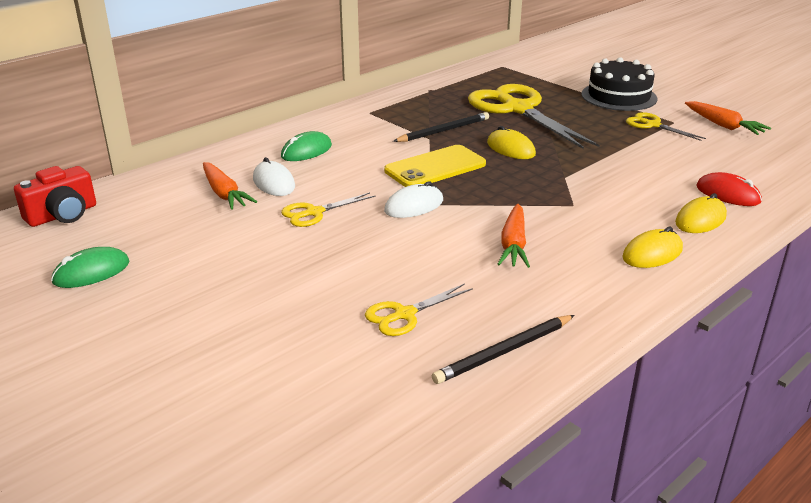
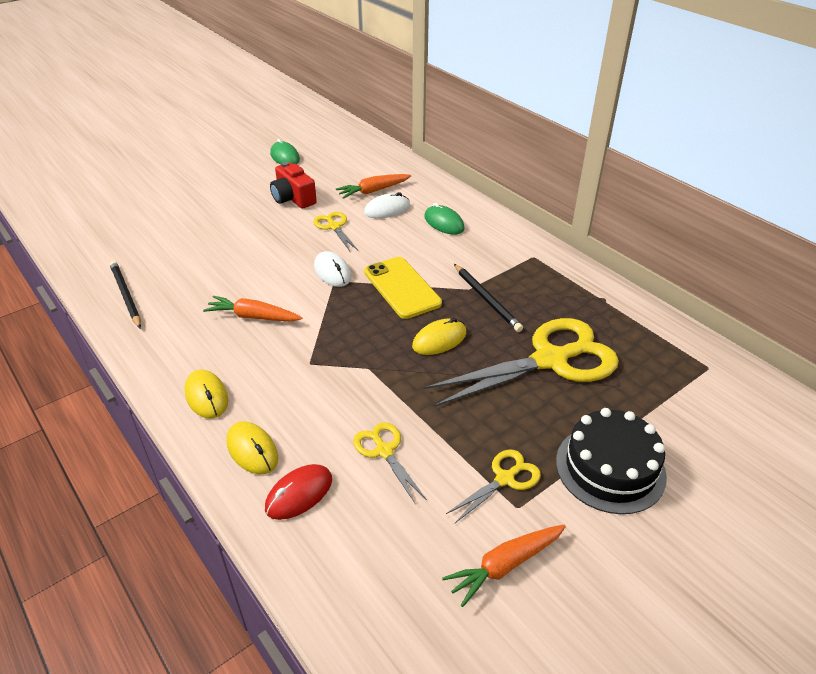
camera: 95 degrees right, 10 degrees up
(62, 215) = (357, 141): red camera -> red camera (293, 198)
(404, 315) = (187, 259): yellow scissors -> yellow scissors (384, 451)

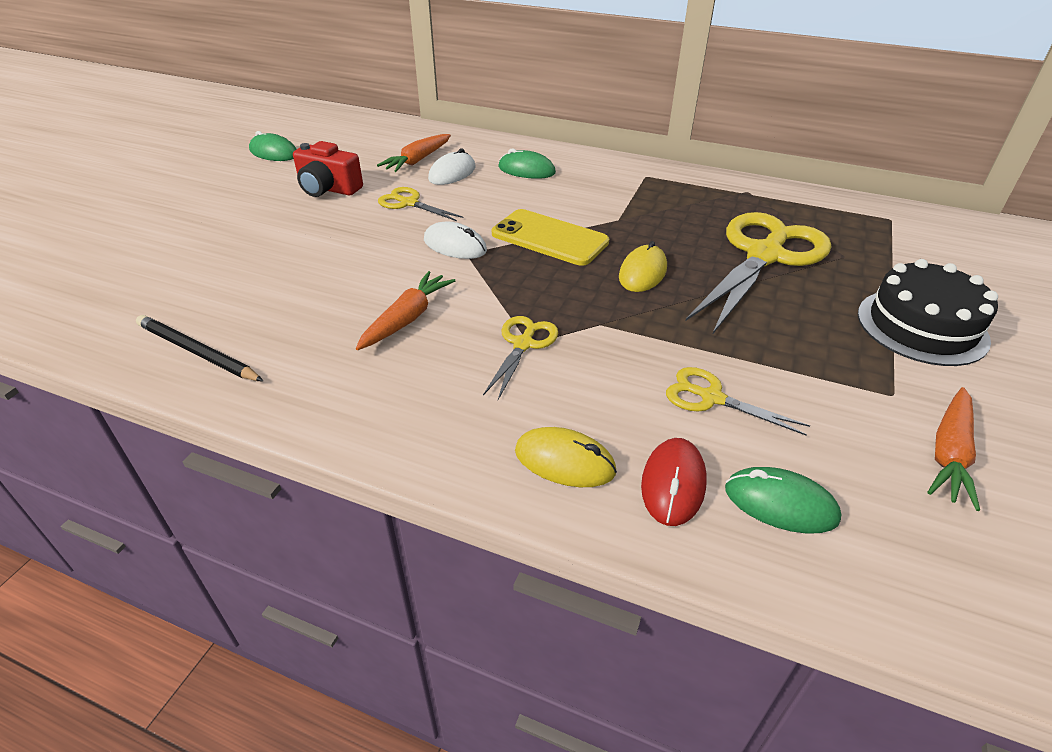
camera: 30 degrees left, 0 degrees up
(206, 396) = (439, 425): yellow mouse -> none
(253, 317) = (407, 318): orange carrot -> orange carrot turned 135 degrees clockwise
(349, 538) = (780, 503): none -> green mouse
(487, 299) = (646, 223): black pencil -> none
(505, 479) = (852, 374): yellow scissors -> yellow scissors (523, 344)

